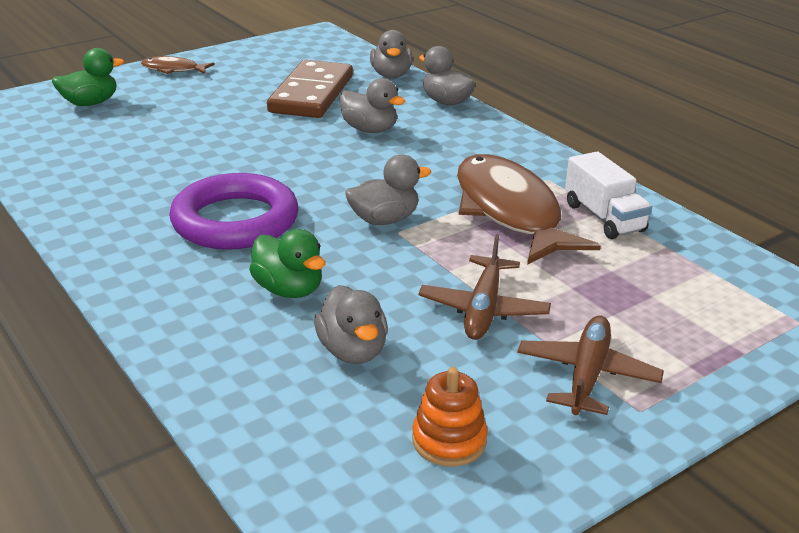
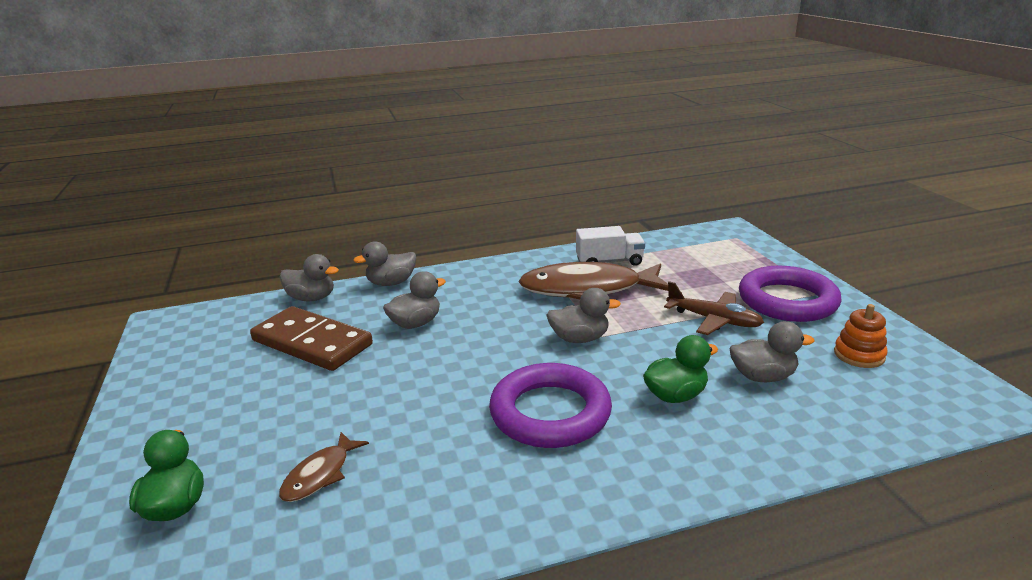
camera: 70 degrees left, 5 degrees down
(173, 70) = (144, 427): brown fish -> brown fish (320, 475)
(384, 220) = (579, 339): grey duck -> grey duck turned 90 degrees clockwise
(587, 375) = (787, 301): brown plane -> purple ring

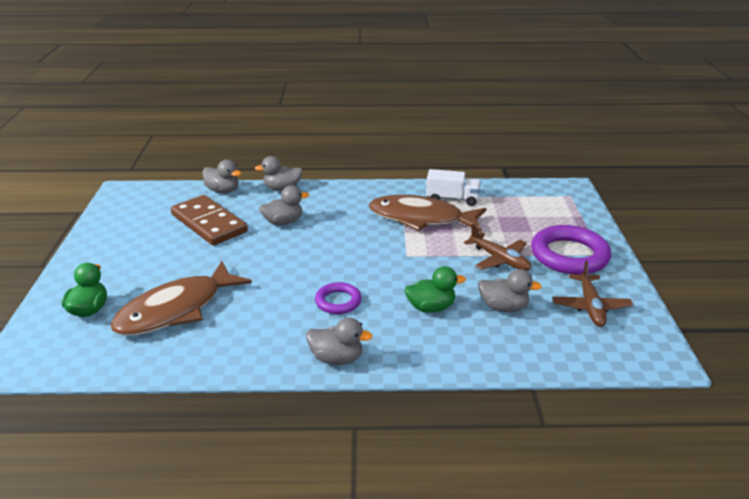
camera: 15 degrees right, 5 degrees up
(320, 475) = (176, 310): brown fish -> brown fish, size x2.13
(550, 412) = (338, 301): purple ring -> purple ring, size x0.54
(579, 339) = (390, 255): grey duck -> grey duck (337, 358)
(859, 355) = (590, 306): orange stacking toy -> brown plane

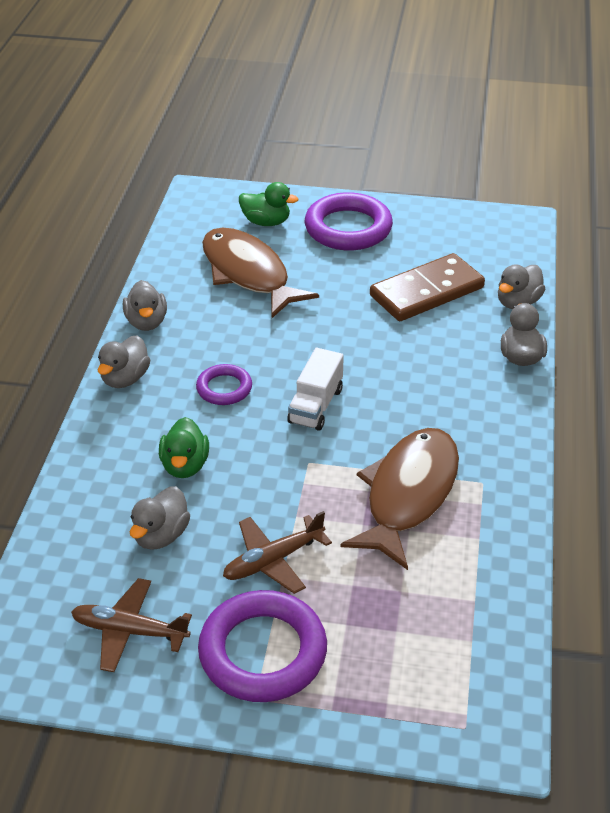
camera: 100 degrees right, 10 degrees up
(112, 264) = (348, 228): none -> purple ring
(283, 222) = (419, 354): grey duck -> grey duck (146, 322)
(452, 199) = (468, 545): white truck -> white truck (315, 405)

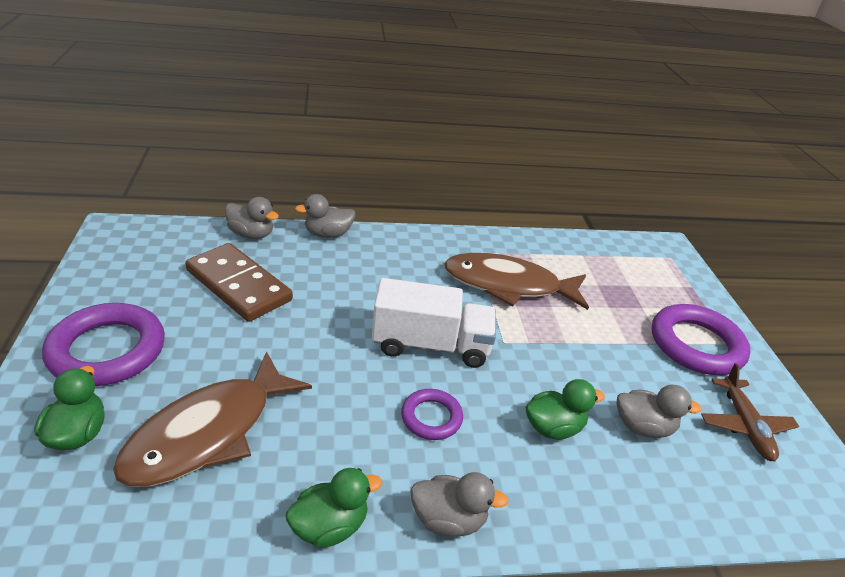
camera: 110 degrees left, 5 degrees down
(146, 322) = (330, 526): grey duck -> green duck
(273, 560) = (617, 350): brown plane -> none
(315, 405) = (431, 345): white truck -> white truck, size x1.51

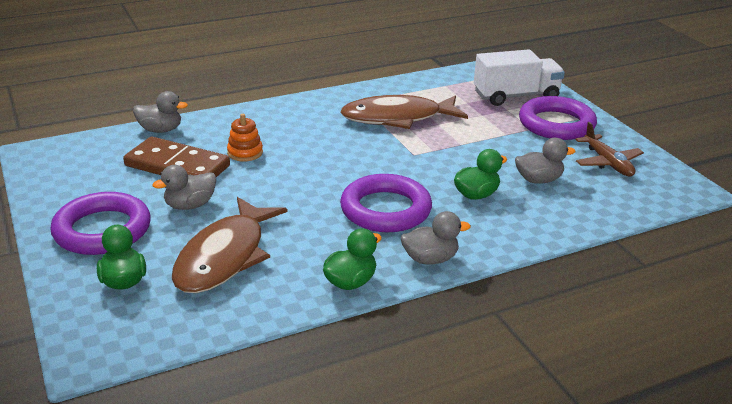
camera: 15 degrees left, 5 degrees down
(318, 287) = (245, 153): none -> orange stacking toy
(328, 234) = (227, 116): grey duck -> grey duck (190, 205)
(431, 345) = (359, 168): white truck -> white truck (516, 96)
(431, 417) = (385, 210): purple ring -> purple ring, size x1.84

